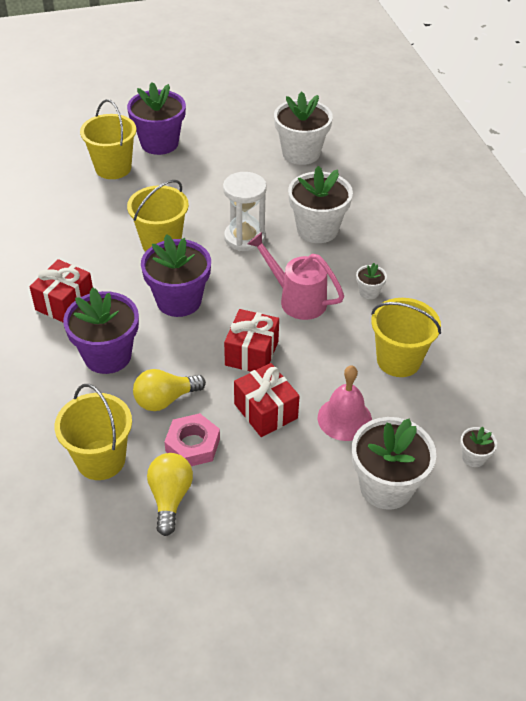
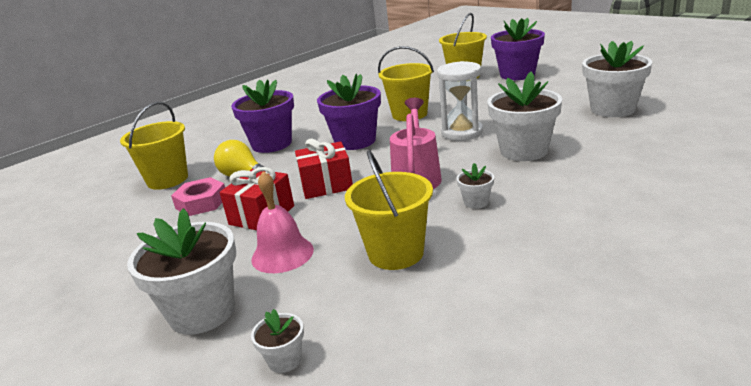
camera: 65 degrees right, 20 degrees down
(65, 303) = (310, 116): red gift -> none
(170, 497) = (140, 215): yellow light bulb -> none

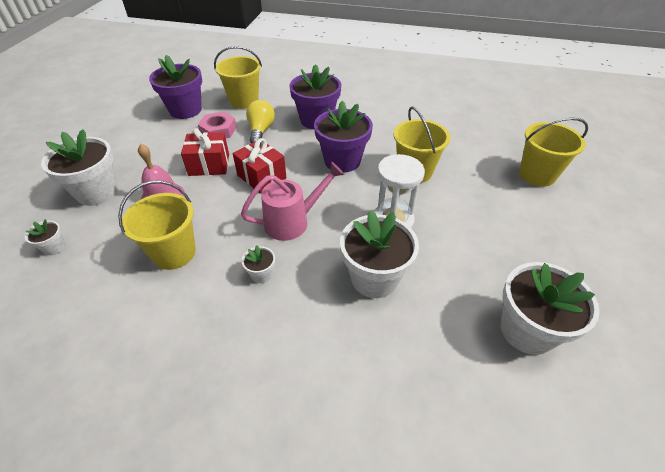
camera: 55 degrees right, 20 degrees up
(517, 75) = (575, 215): purple flower pot -> purple flower pot (185, 110)

